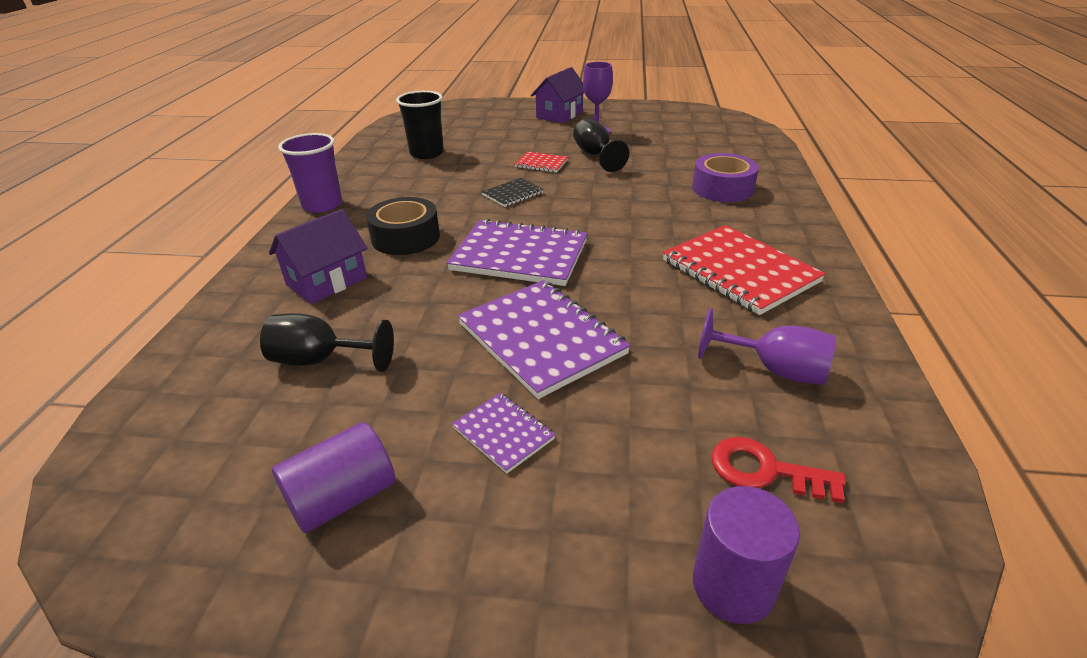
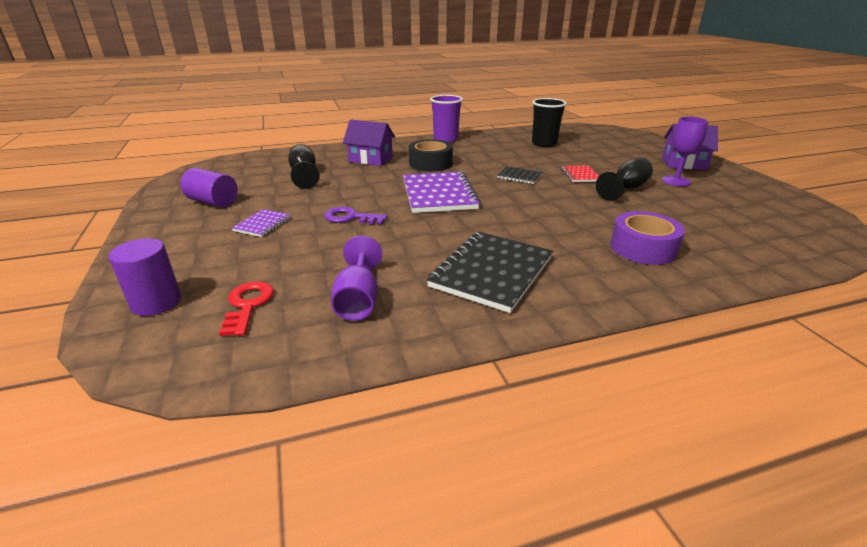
camera: 65 degrees right, 5 degrees down
(541, 339) = (350, 217): purple notebook -> purple key
(739, 271) = (491, 272): red notebook -> black notebook

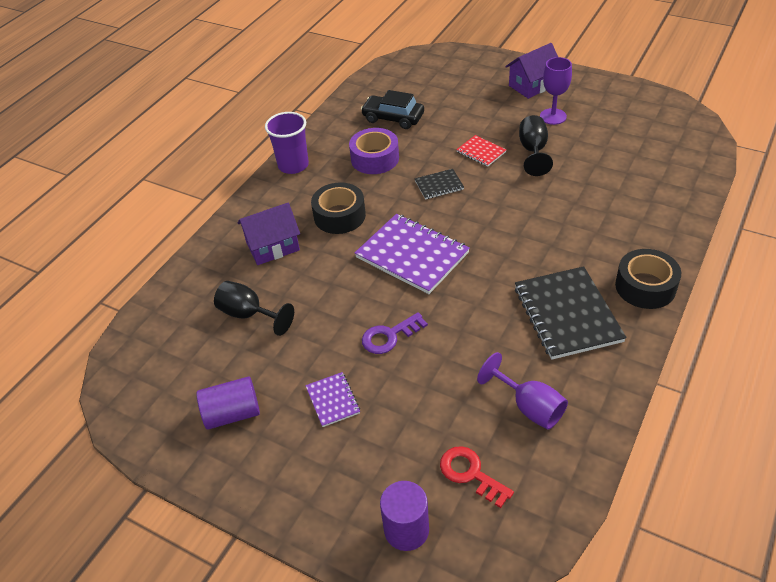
camera: 40 degrees left, 15 degrees up
(544, 144) = (393, 118): black cup -> black car
(597, 295) = (645, 286): none -> black tape
(643, 248) = (618, 219): purple tape -> purple tape (375, 158)

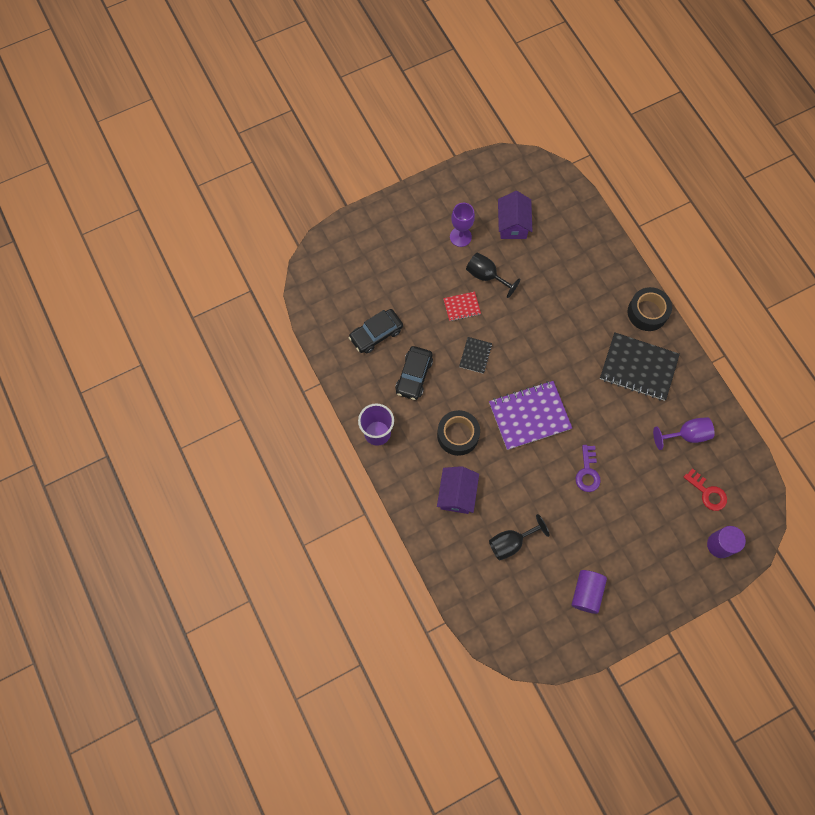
camera: 60 degrees left, 25 degrees up
(333, 400) = (614, 532): purple notebook -> none
(375, 158) = (414, 376): purple tape -> black car
(470, 474) = (707, 492): red key -> red key turned 120 degrees counterclockwise
(532, 85) = (415, 221): purple house -> purple house (512, 224)

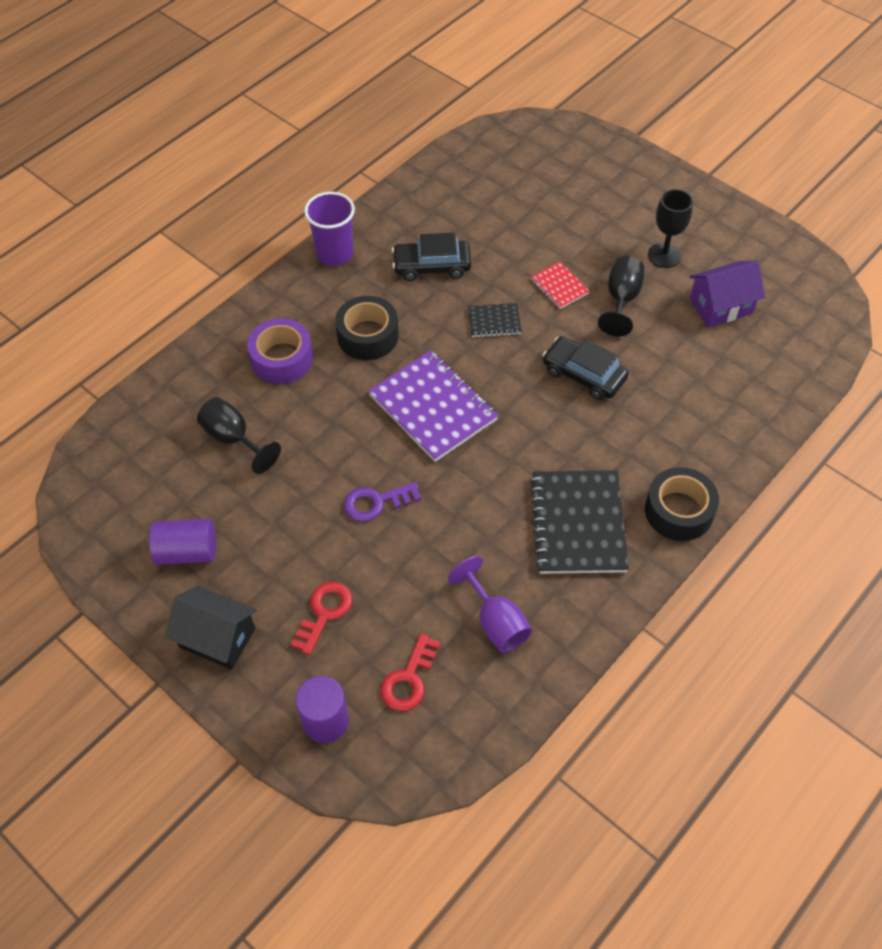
camera: 70 degrees right, 15 degrees down
(376, 334) = (471, 213): black car -> black car (583, 375)
(457, 494) = (282, 359): purple house -> purple tape
(460, 237) = (664, 255): purple goblet -> black goblet
(651, 590) = (217, 638): none -> black house
(653, 525) = (324, 612): none -> red key

